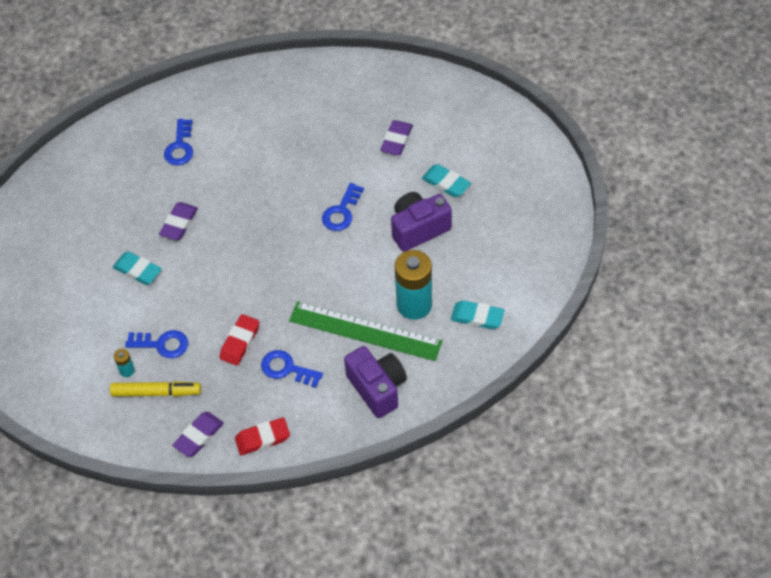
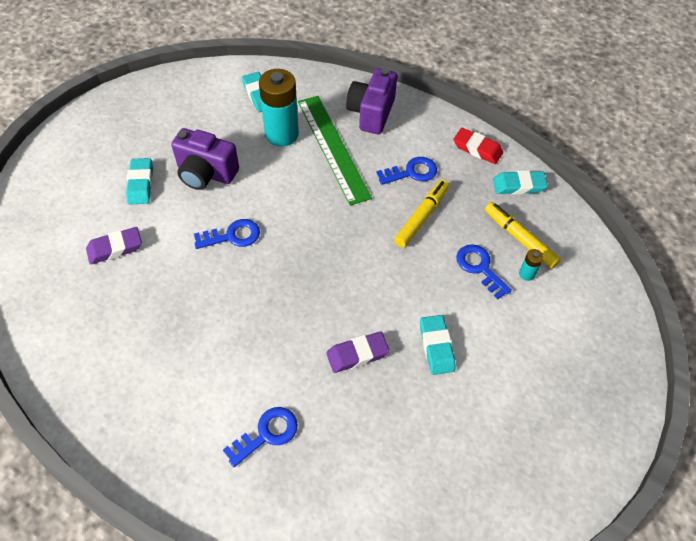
camera: 135 degrees left, 0 degrees up
(199, 436) = (518, 186): purple eraser -> turquoise eraser
(240, 342) = (421, 217): red eraser -> yellow marker
(287, 369) = (411, 172): blue key -> blue key turned 90 degrees counterclockwise

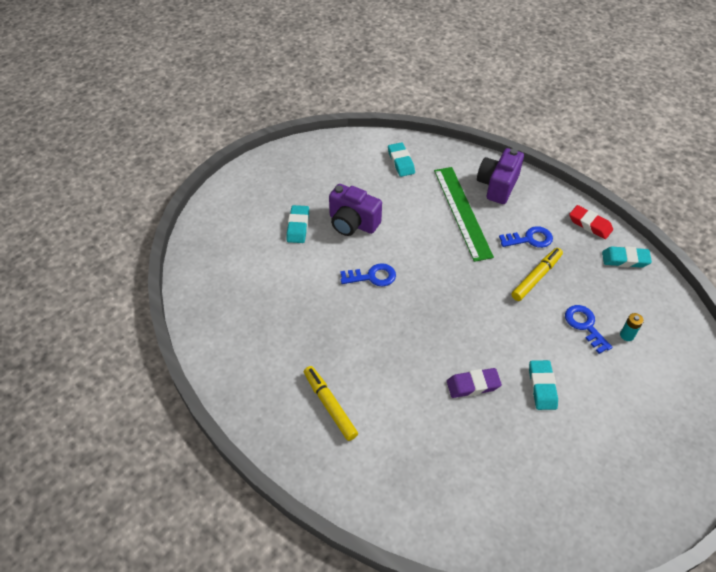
camera: 10 degrees right, 5 degrees down
(115, 248) = (274, 276): purple eraser -> none
(267, 434) = (392, 440): blue key -> none
(281, 134) = (418, 196): turquoise battery -> none
(519, 238) = (622, 305): yellow marker -> yellow marker (330, 405)

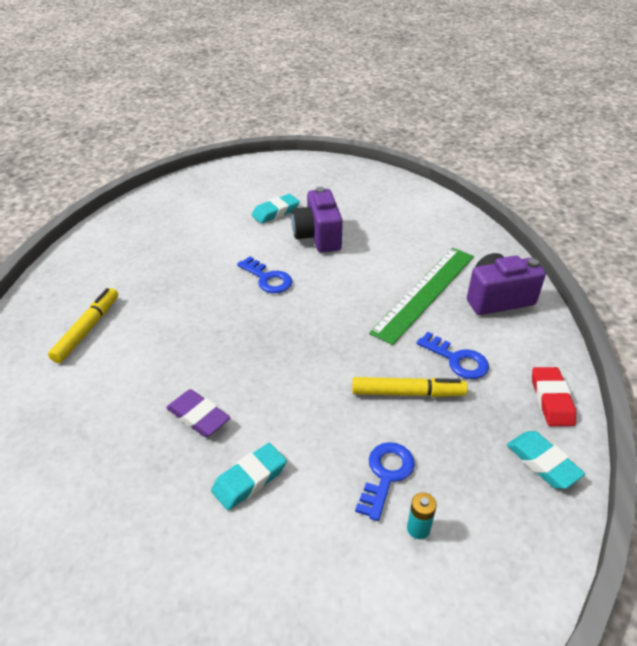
camera: 50 degrees right, 10 degrees down
(401, 162) = (432, 225): turquoise eraser -> none

